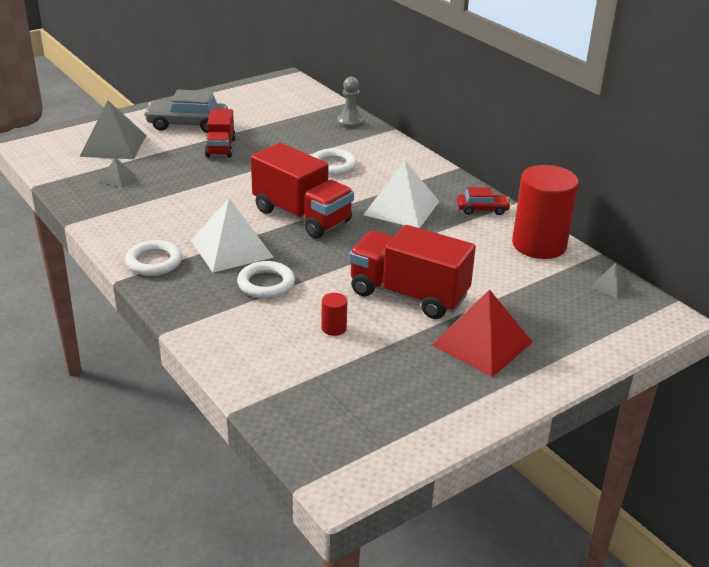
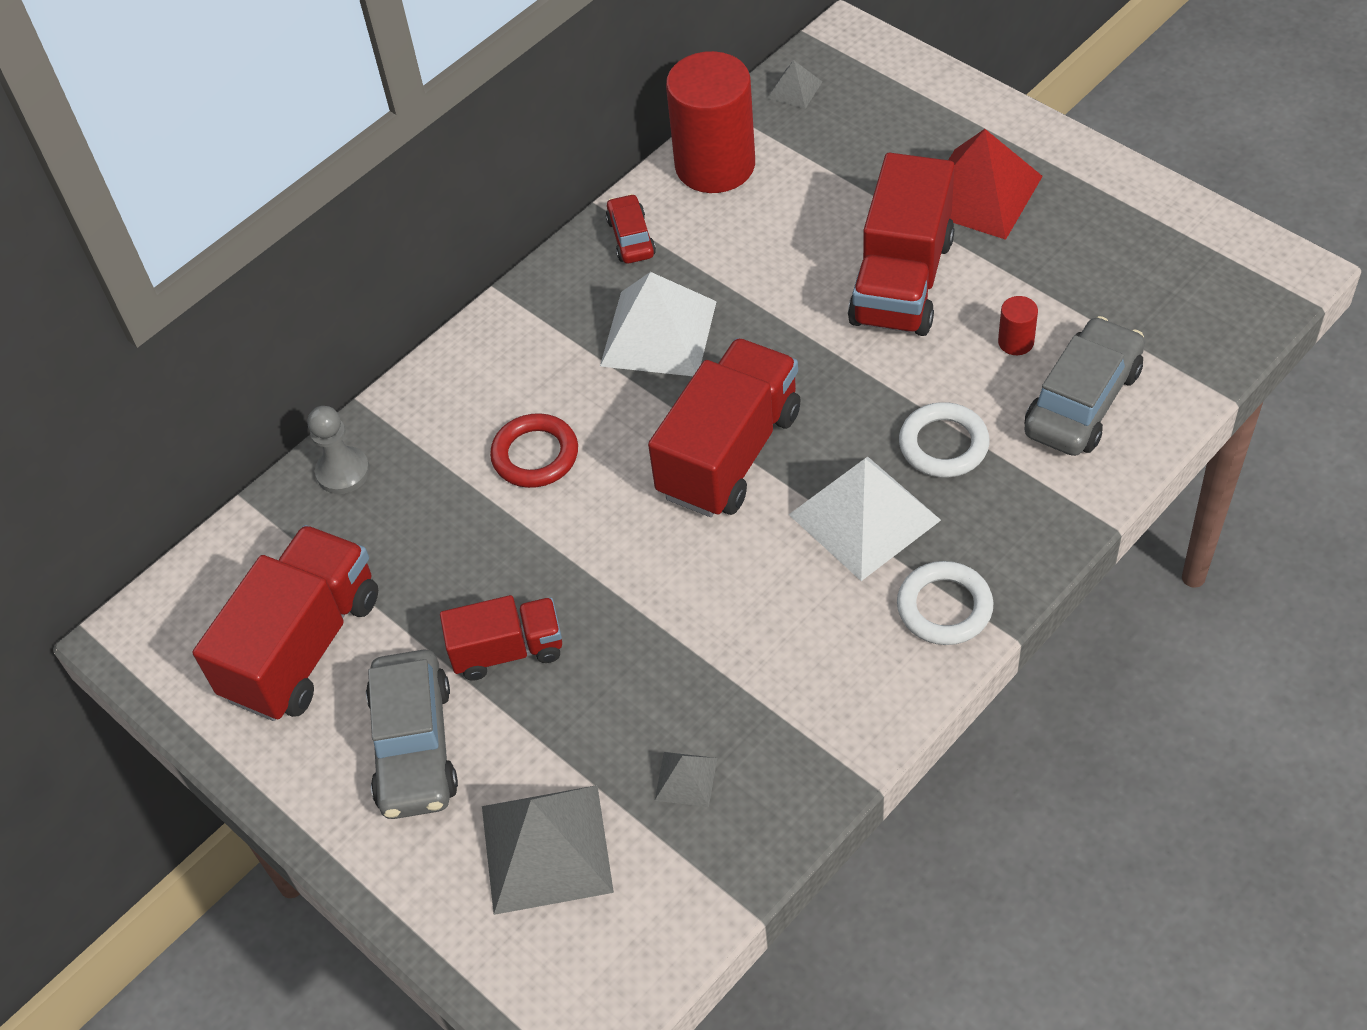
camera: 95 degrees left, 20 degrees up
(257, 108) = (303, 646): none -> red truck
(269, 344) = (1082, 401): none -> grey car
(333, 165) = (535, 455): white ring -> red ring

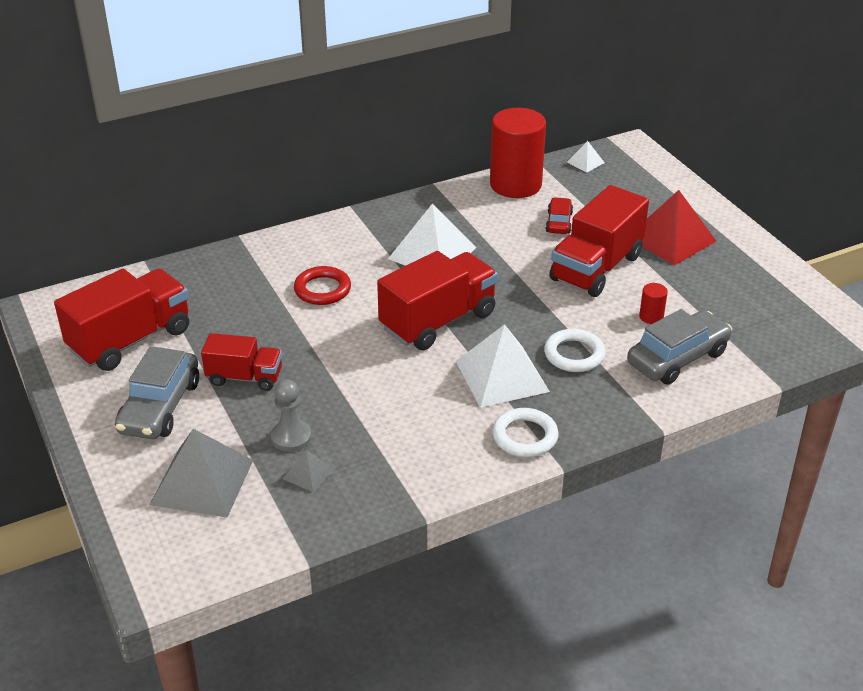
camera: 15 degrees right, 15 degrees down
(343, 472) = (208, 266): grey pawn -> grey pawn (291, 437)
(631, 238) = (444, 205): red car -> red car (559, 222)
(794, 89) = (585, 162): grey pyramid -> white pyramid

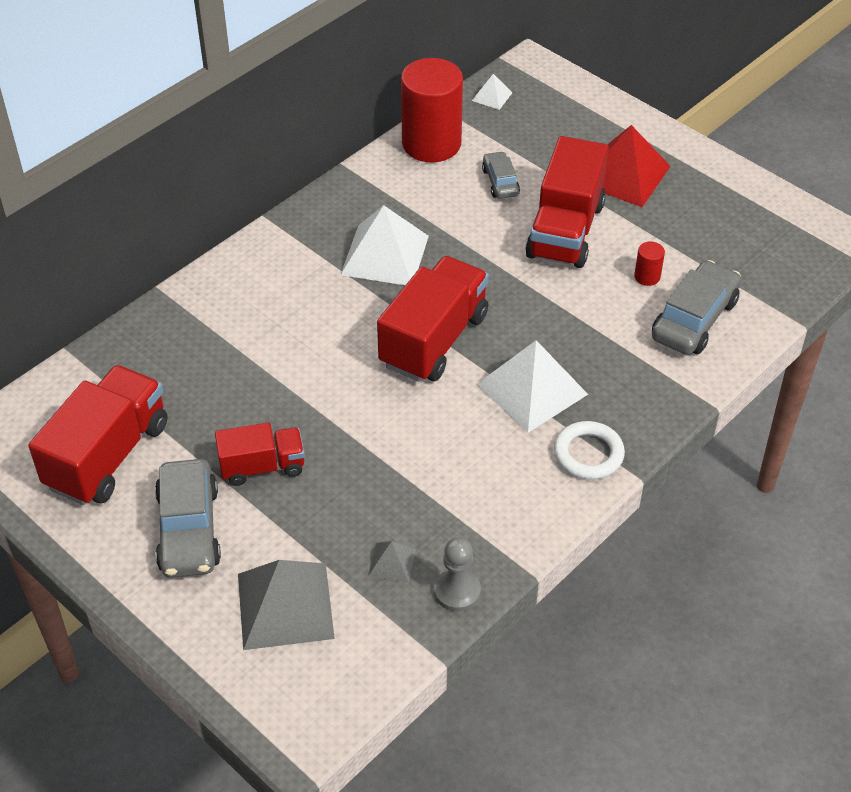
camera: 20 degrees left, 10 degrees up
(291, 437) = (351, 525): grey pawn -> grey pawn (457, 591)
(322, 289) = (289, 333): red ring -> none
(559, 222) = (500, 182): red car -> grey car
(574, 354) = (592, 343): white ring -> none

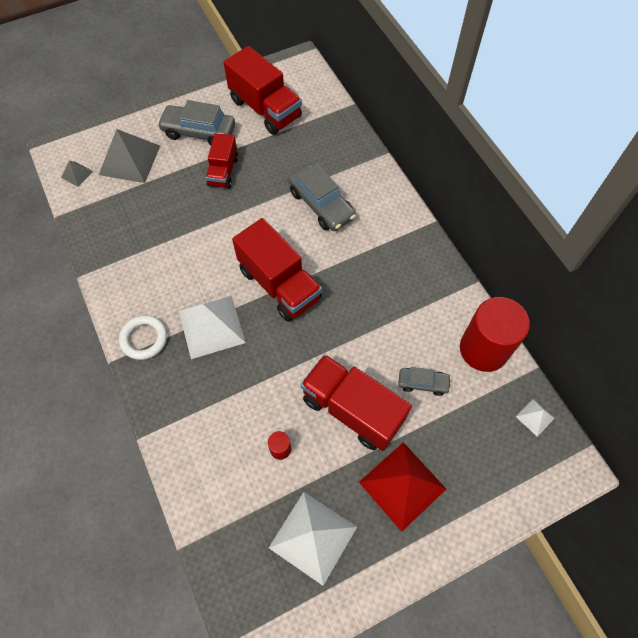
camera: 110 degrees right, 15 degrees up
(384, 255) = (370, 280): white pyramid -> white pyramid (313, 537)
(392, 562) = (127, 212): grey pyramid -> grey pyramid (77, 174)
(457, 591) = (92, 236): grey pawn -> none
(694, 319) = (223, 463): grey car -> grey car (321, 204)

